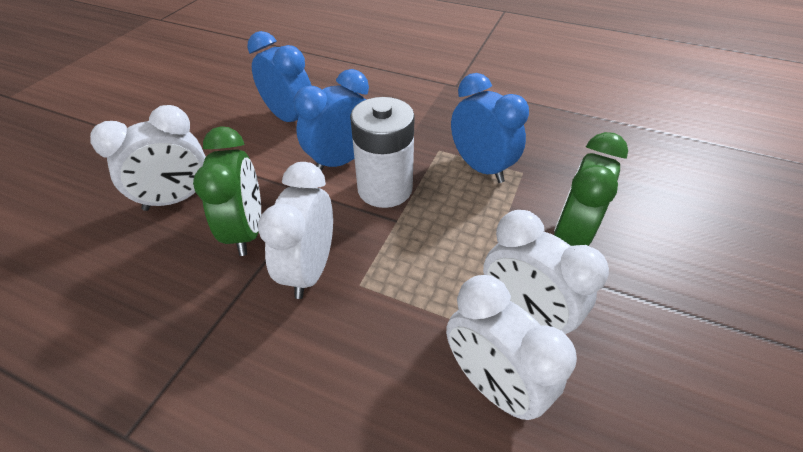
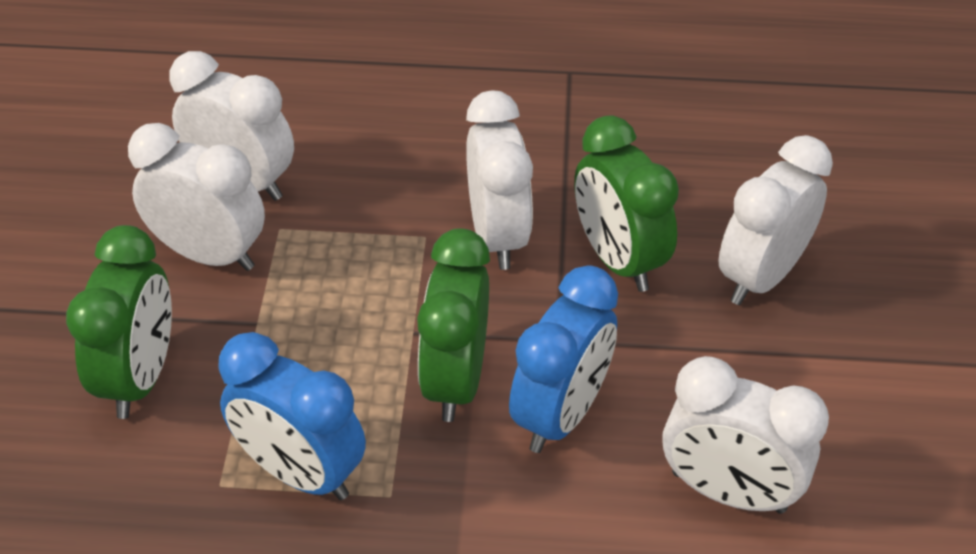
camera: 160 degrees right, 0 degrees up
(290, 119) = (728, 491): blue clock -> white clock
(385, 188) = (455, 380): white battery -> green clock

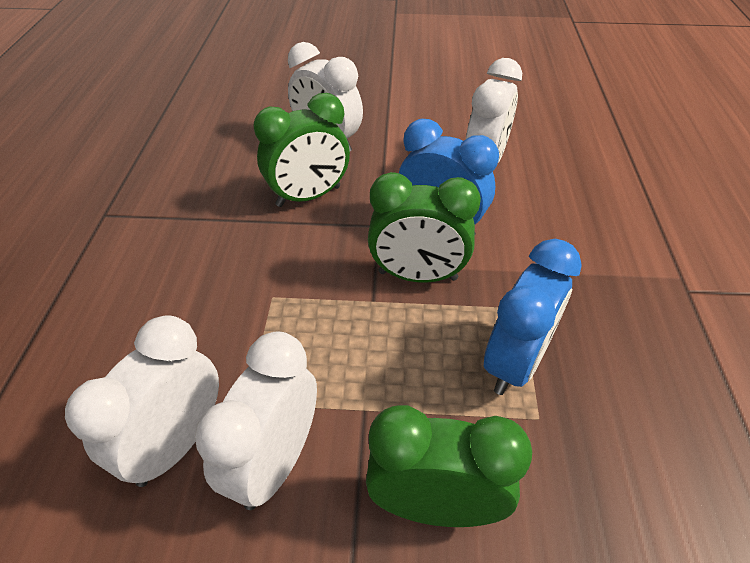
camera: 90 degrees left, 0 degrees up
(497, 236) = (278, 254): white clock -> none

